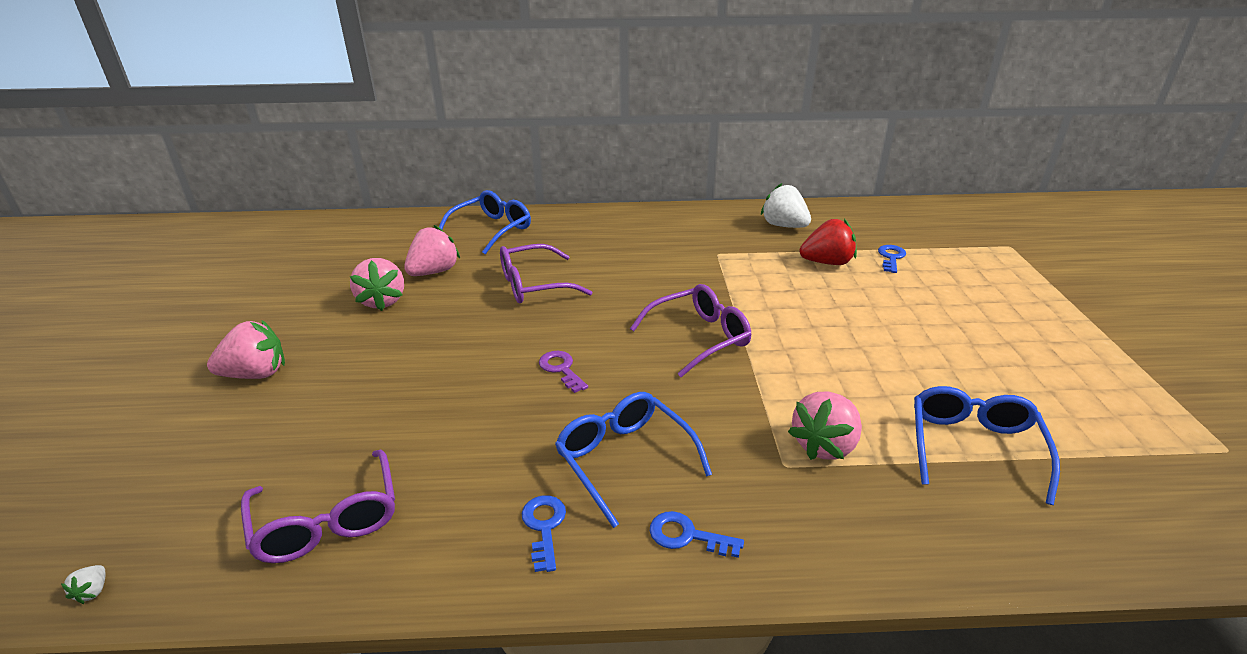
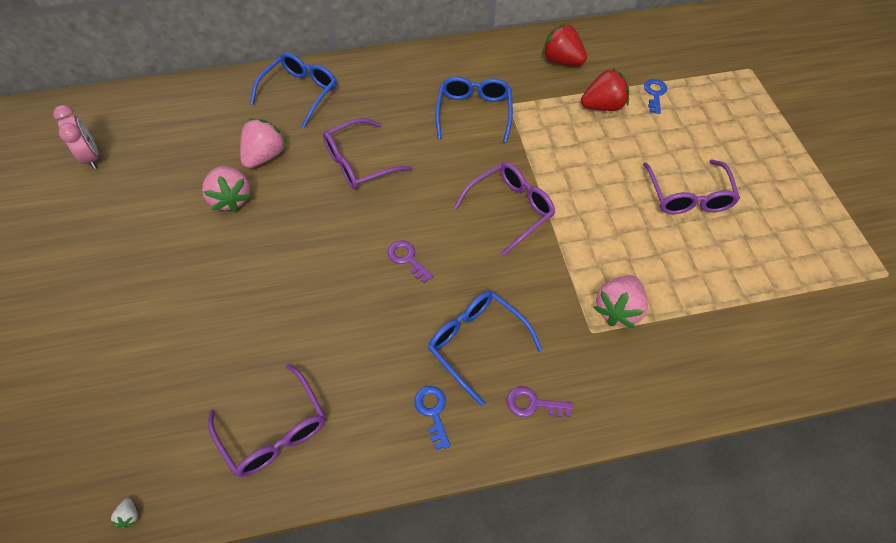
camera: 10 degrees left, 25 degrees up
(256, 374) = (156, 297): pink strawberry -> none
(257, 259) = (92, 157): none -> pink clock
(687, 535) = (533, 403): blue key -> purple key
(784, 226) = (561, 60): white strawberry -> red strawberry
(929, 345) = (688, 196): none -> purple glasses
(973, 447) = (720, 296): blue glasses -> blue glasses (474, 112)

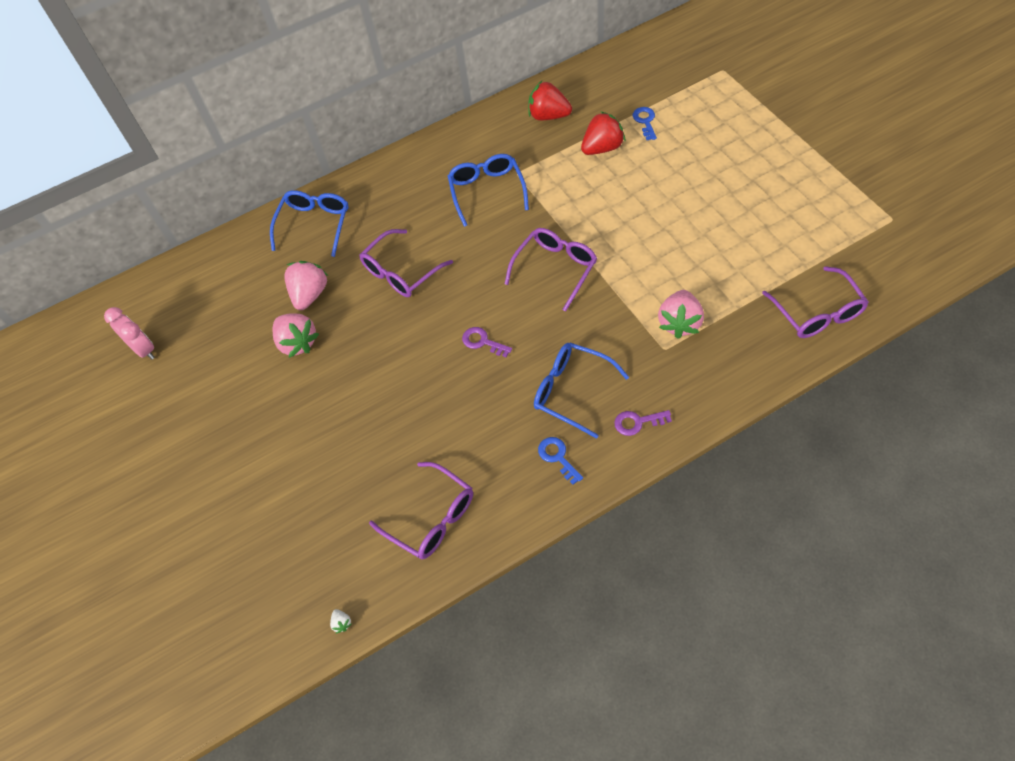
camera: 10 degrees left, 0 degrees up
(688, 196) = (706, 207): purple glasses -> purple glasses (817, 313)

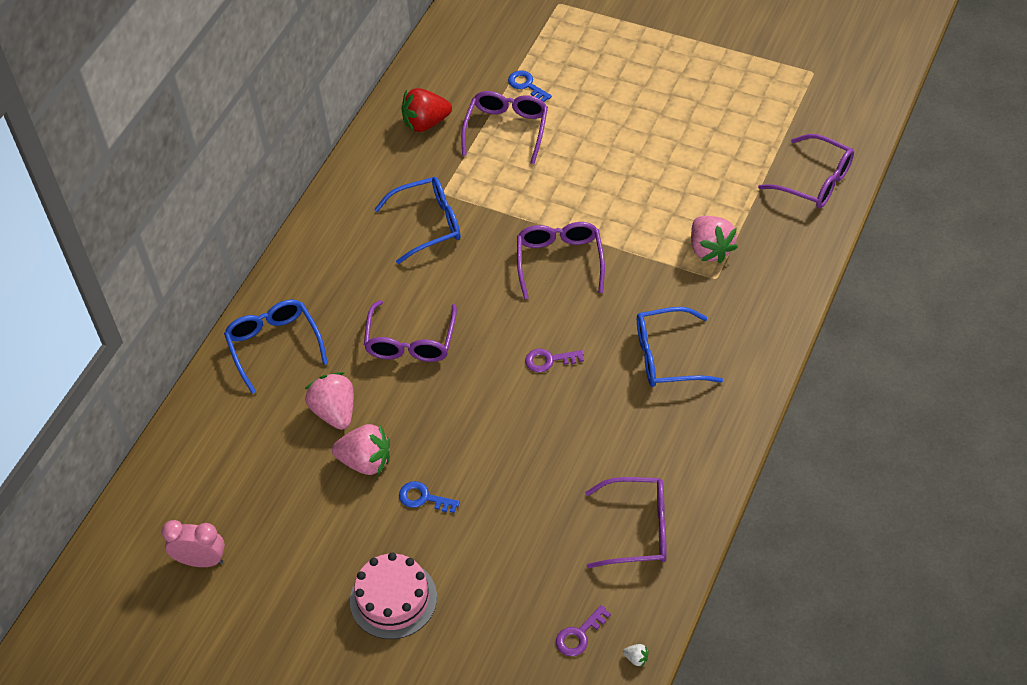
camera: 40 degrees left, 5 degrees down
(227, 456) = (393, 599): none -> pink cake
(487, 191) = (428, 224): blue glasses -> blue glasses turned 120 degrees clockwise
(558, 457) = (702, 416): blue key -> blue key (423, 498)
(602, 148) = (507, 129): red strawberry -> purple glasses
(637, 422) = (744, 350): purple key -> purple key (579, 635)

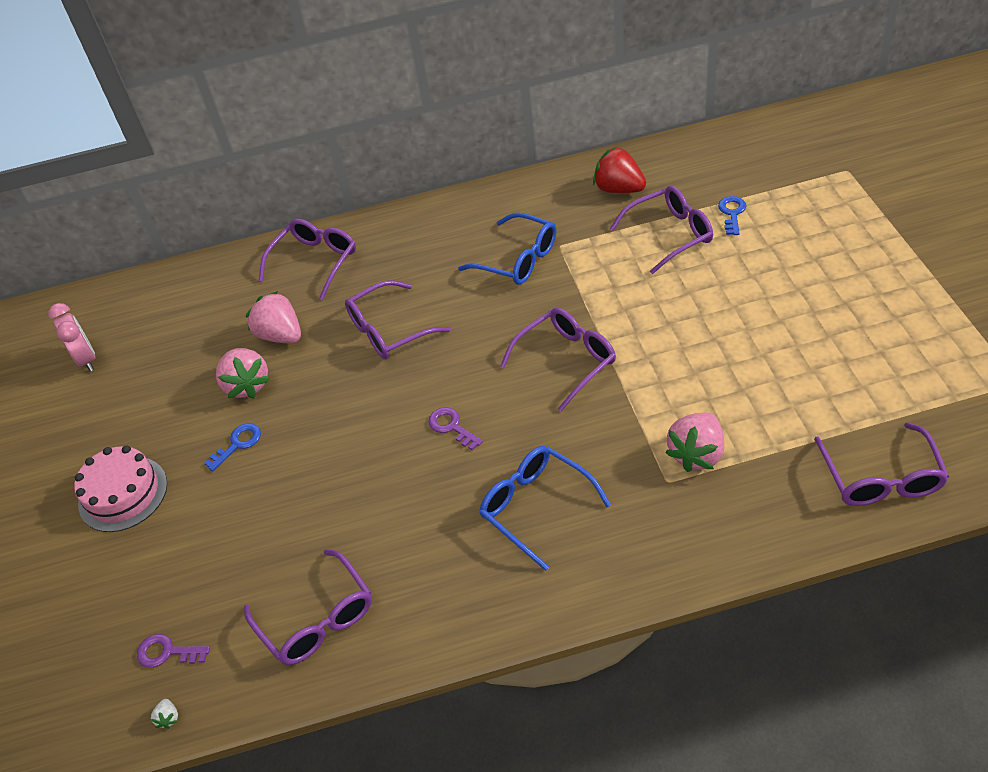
camera: 55 degrees right, 5 degrees down
(274, 345) = (315, 262): blue glasses -> purple glasses
(335, 412) = (281, 335): pink strawberry -> pink strawberry turned 75 degrees counterclockwise
(423, 498) = (238, 444): blue key -> blue key turned 60 degrees clockwise

